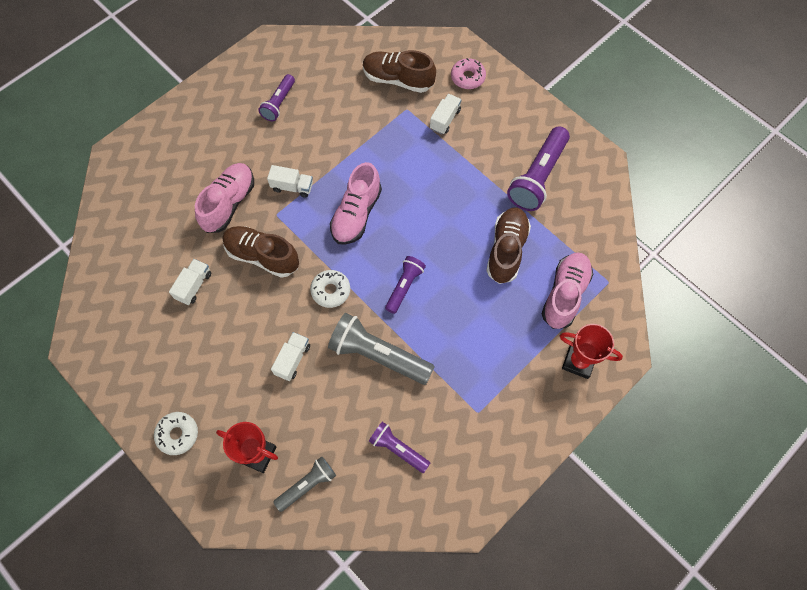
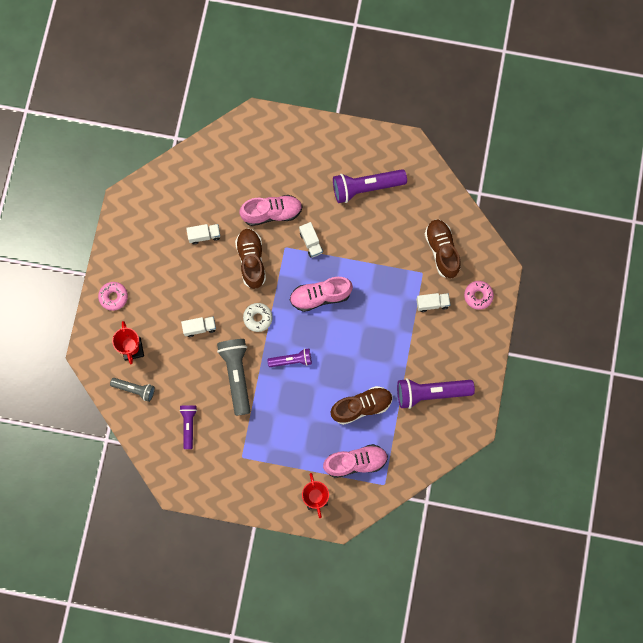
camera: 55 degrees right, 10 degrees up
(177, 434) = (113, 297): white donut -> pink donut
(279, 103) = (366, 187): purple flashlight -> purple flashlight, size x1.72

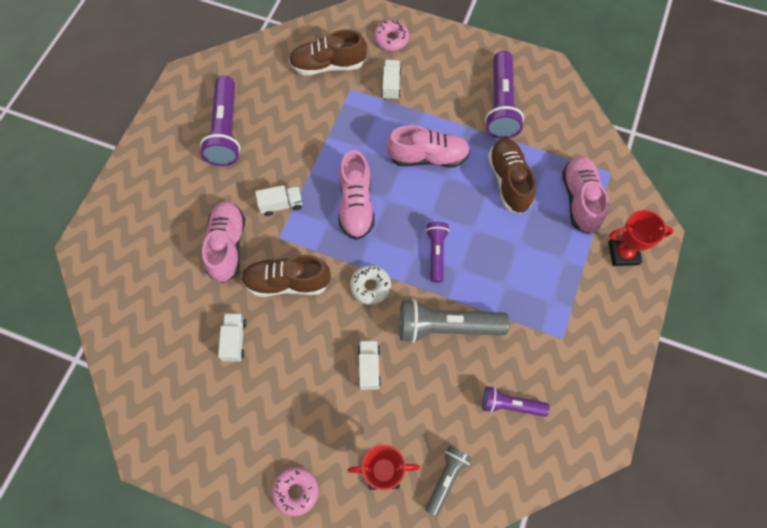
camera: 80 degrees left, 10 degrees down
(371, 342) = (428, 157): none -> pink shoe

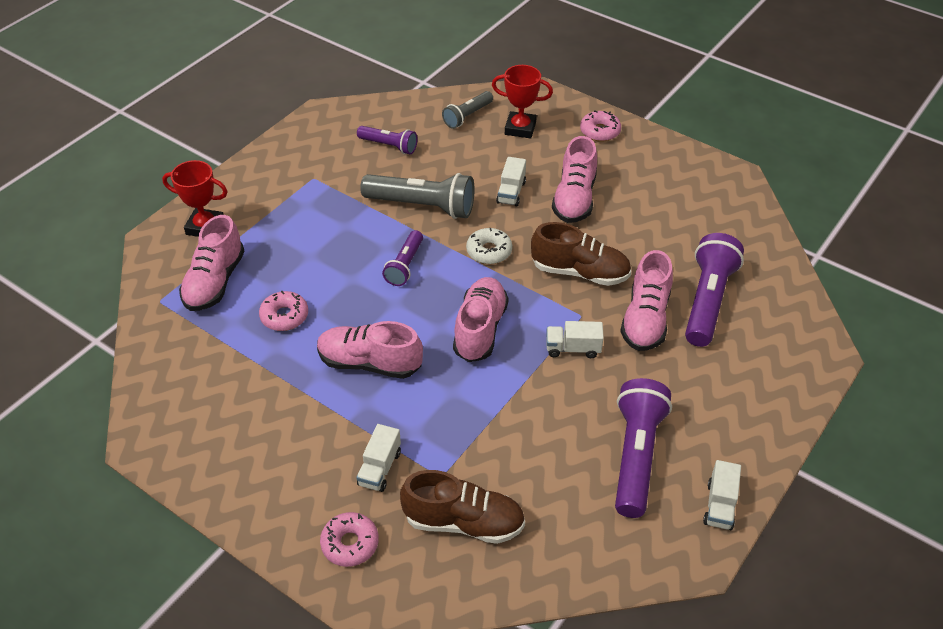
camera: 165 degrees left, 20 degrees down
(235, 340) = (644, 236): white truck -> white truck (719, 505)
(306, 374) = (574, 198): none -> pink shoe
(501, 105) = (240, 406): purple flashlight -> purple flashlight (708, 301)
(509, 181) = (284, 316): brown shoe -> pink donut

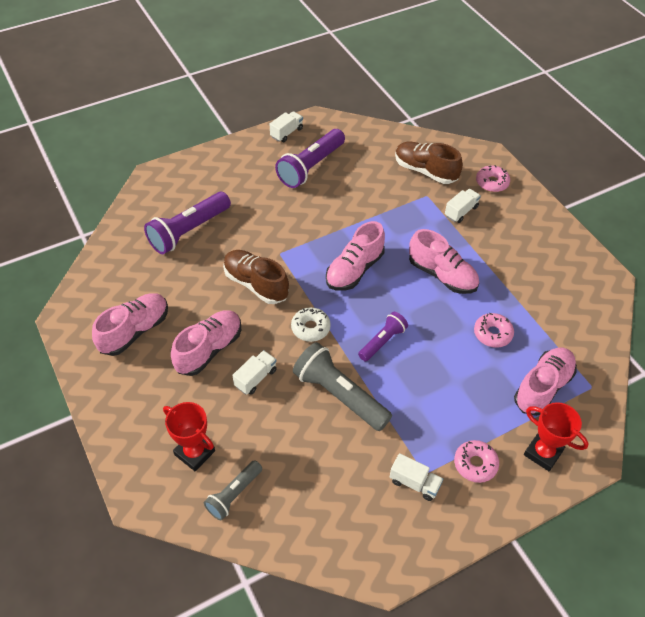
camera: 155 degrees left, 5 degrees up
(389, 146) = (334, 485): purple flashlight -> none
(467, 116) = (234, 494): grey flashlight -> grey flashlight turned 150 degrees clockwise
(573, 348) = (301, 234): white truck -> white truck (414, 483)
(600, 131) = (126, 415): pink donut -> pink donut (475, 464)
(645, 319) = (240, 235): pink shoe -> pink shoe (135, 331)

